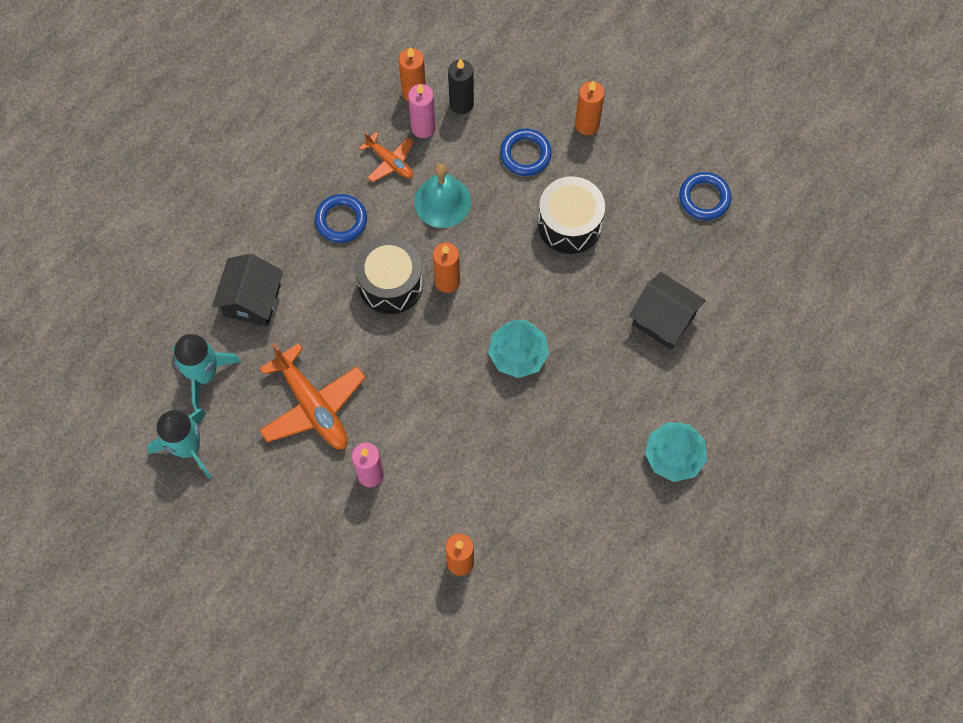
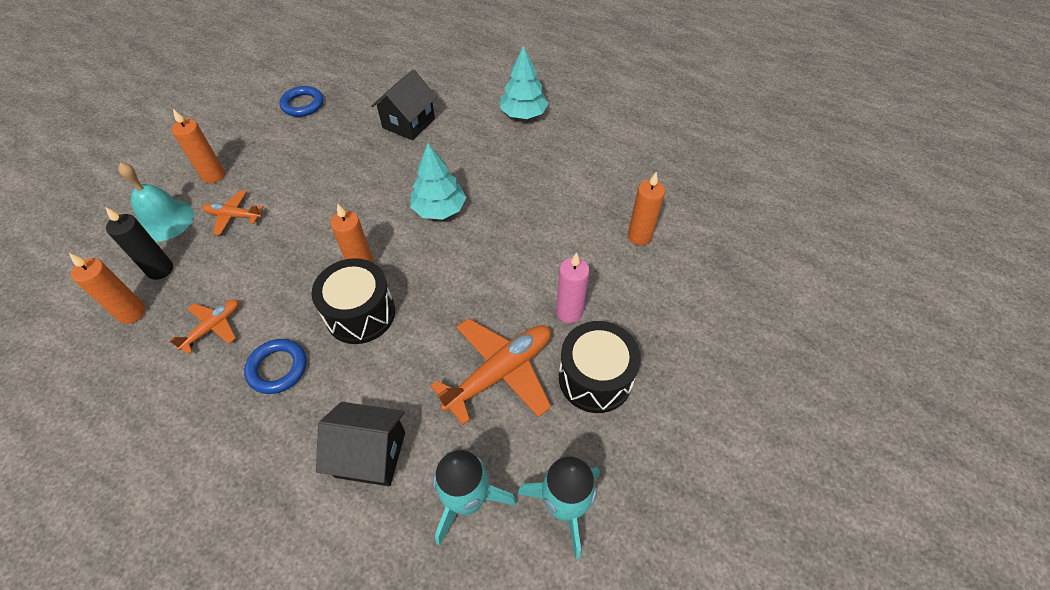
camera: 95 degrees left, 15 degrees down
(423, 127) = (179, 301): pink candle -> none
(442, 201) = (272, 277): turquoise bell -> turquoise bell (165, 220)
(525, 154) = (233, 216): blue ring -> orange plane
(569, 224) = (313, 182): black drum -> black drum (595, 378)

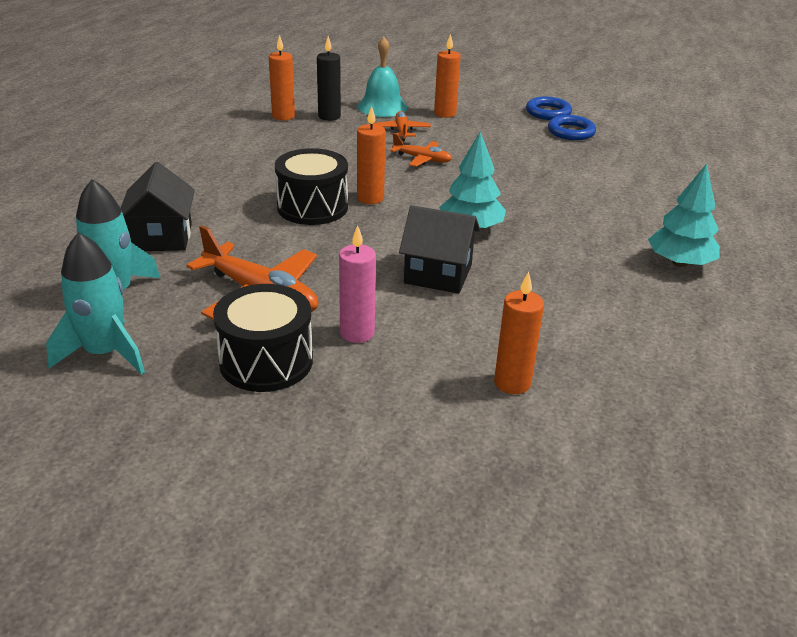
camera: 75 degrees right, 20 degrees down
(213, 327) = (278, 148): orange plane -> orange plane (422, 159)
(277, 368) = (243, 181): blue ring -> blue ring (548, 112)
(408, 123) = (593, 190): black house -> black house (438, 274)

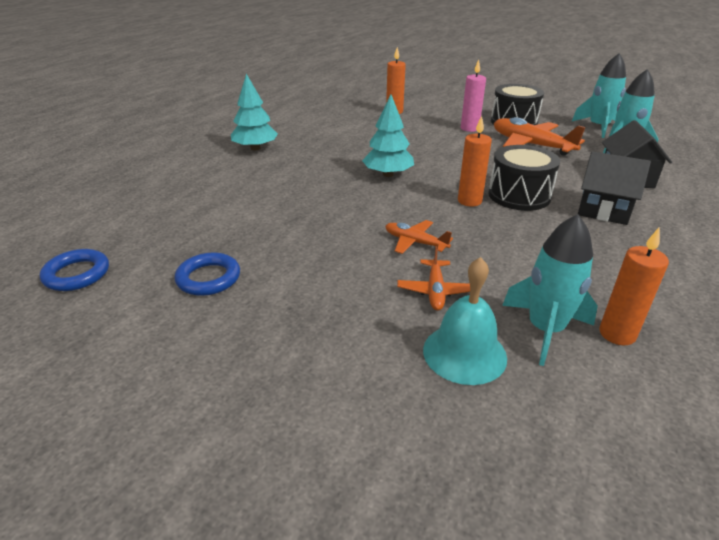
camera: 170 degrees left, 0 degrees up
(329, 116) = (545, 330): black candle -> turquoise rocket
(438, 274) = (420, 149): black house -> black house (603, 210)
(445, 113) = (365, 328): orange candle -> none
(548, 112) = (203, 323): blue ring -> blue ring (77, 274)

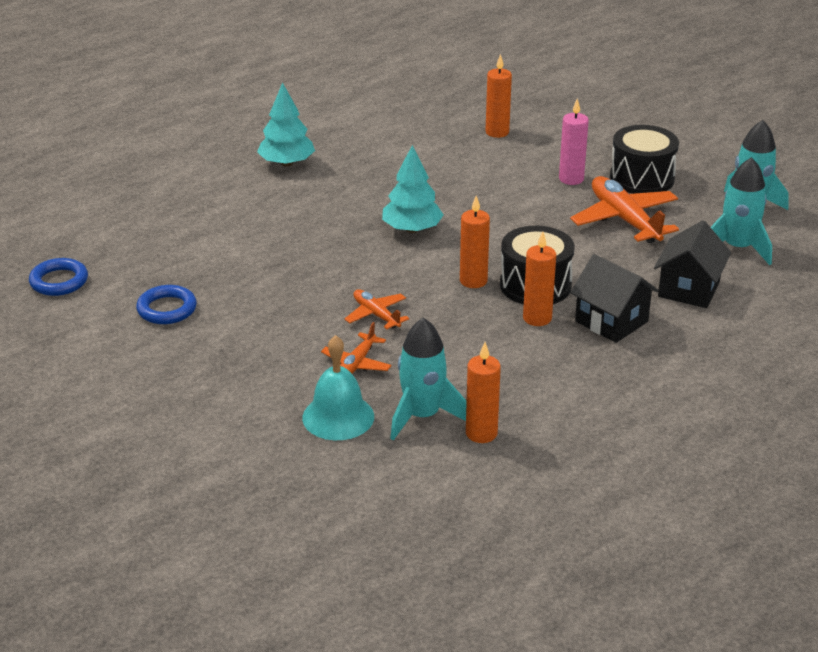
camera: 20 degrees right, 0 degrees up
(547, 218) = (537, 318): none -> orange candle

